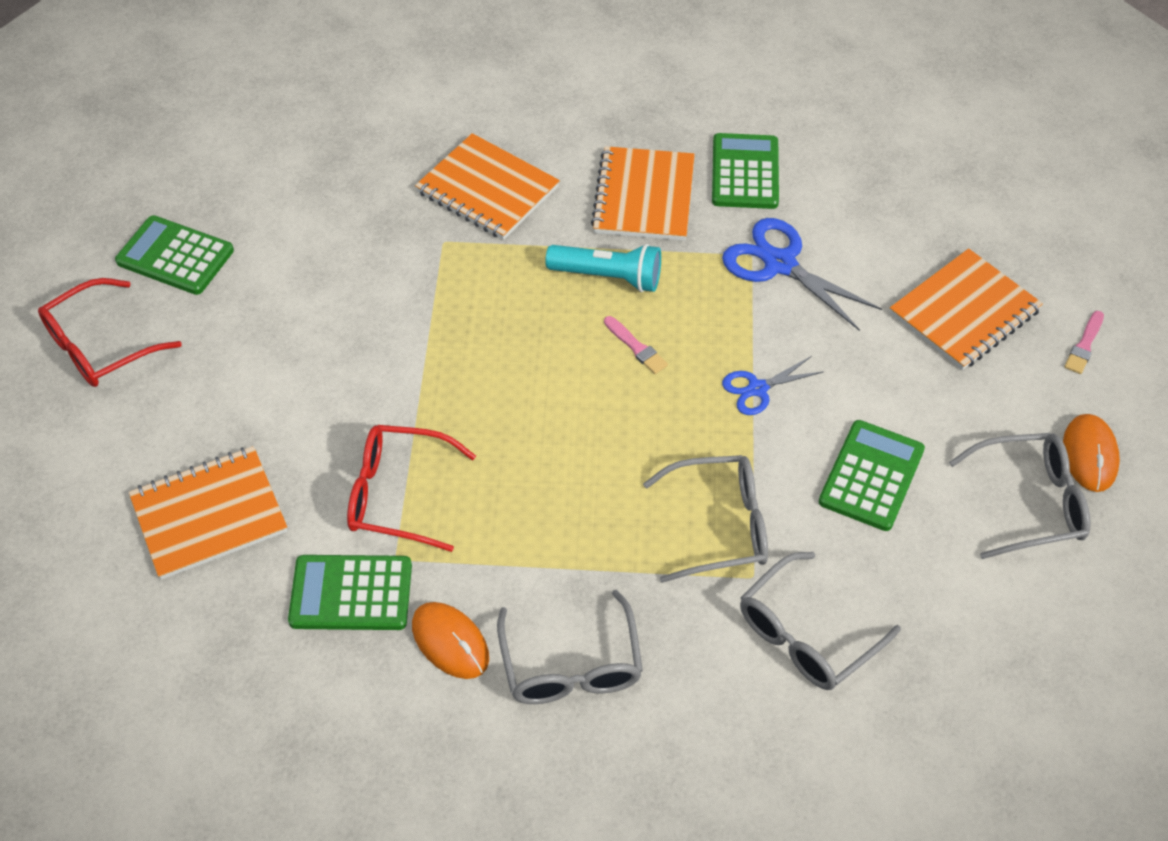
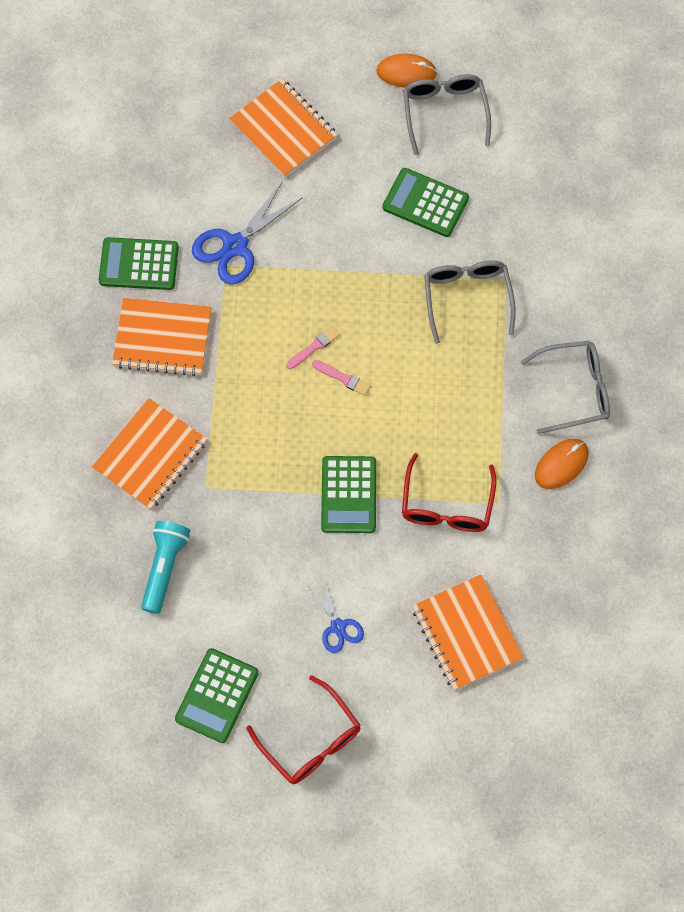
camera: 90 degrees left, 15 degrees up
(351, 593) = (527, 530): green calculator -> green calculator (348, 495)
(608, 277) = (245, 365): turquoise flashlight -> turquoise flashlight (164, 567)
(758, 389) = (352, 268): blue scissors -> blue scissors (338, 626)
(807, 635) = (547, 251): grey glasses -> none
(1084, 345) = (314, 60): pink brush -> pink brush (343, 378)

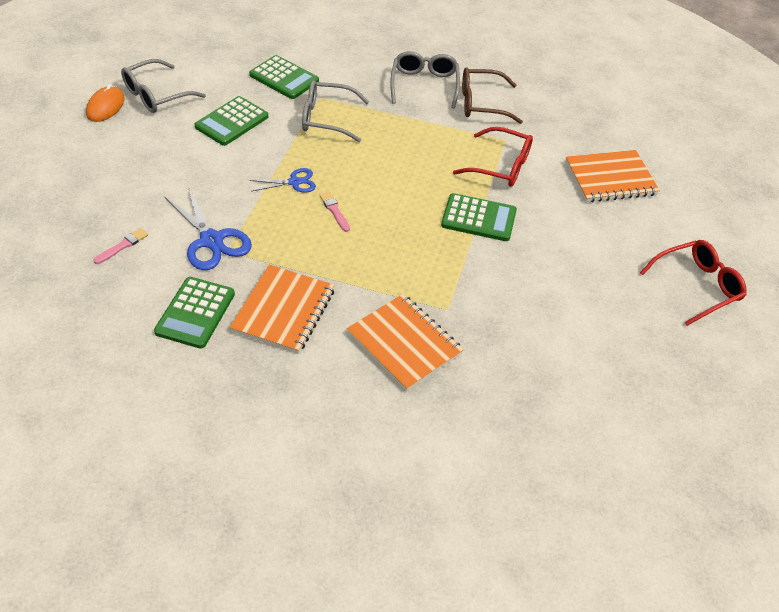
camera: 80 degrees left, 20 degrees down
(164, 567) = (522, 355): turquoise flashlight -> none
(217, 695) = (653, 341): green calculator -> green calculator (284, 78)
(283, 130) = (112, 186): orange notebook -> none
(338, 626) = (596, 249): blue scissors -> blue scissors (294, 182)
(343, 378) = (370, 199): pink brush -> pink brush (122, 246)
(444, 113) = (156, 95): grey glasses -> grey glasses turned 45 degrees counterclockwise
(561, 464) = (482, 103): orange mouse -> brown glasses

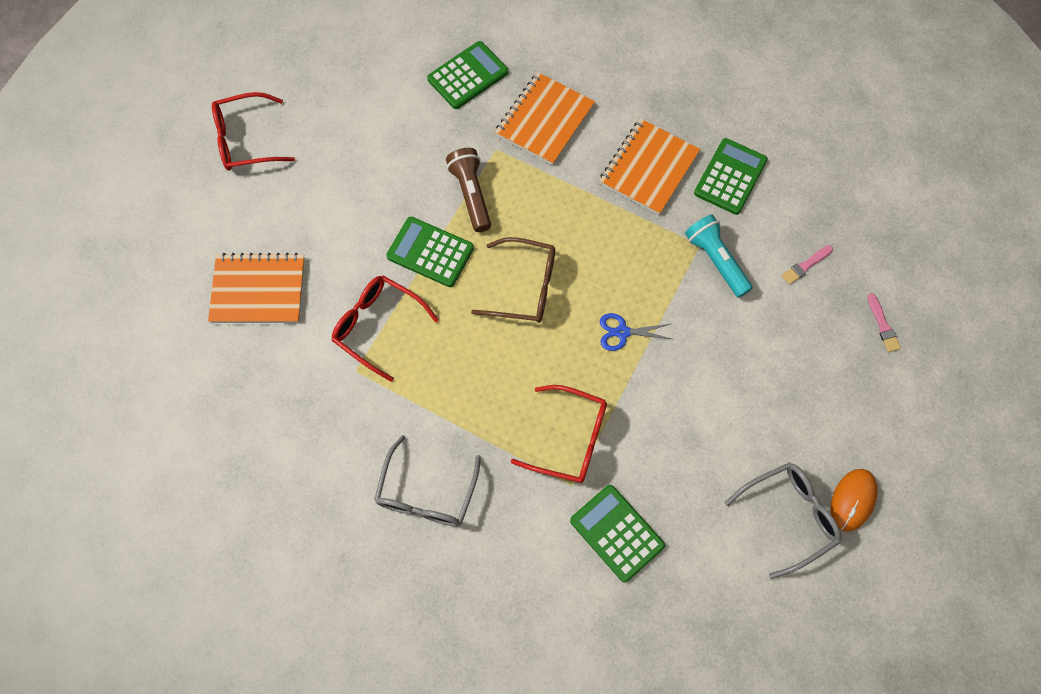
camera: 165 degrees left, 20 degrees up
(211, 240) = (715, 260): blue scissors -> turquoise flashlight
(232, 122) = (690, 448): green calculator -> green calculator (468, 76)
(327, 118) = (570, 439): grey glasses -> red glasses
(334, 211) = (583, 284): pink brush -> pink brush (883, 325)
(404, 343) = (544, 120): orange notebook -> orange notebook turned 60 degrees clockwise
(458, 266) = (471, 194): none -> brown flashlight
(482, 103) = (361, 443): brown glasses -> brown glasses (524, 287)

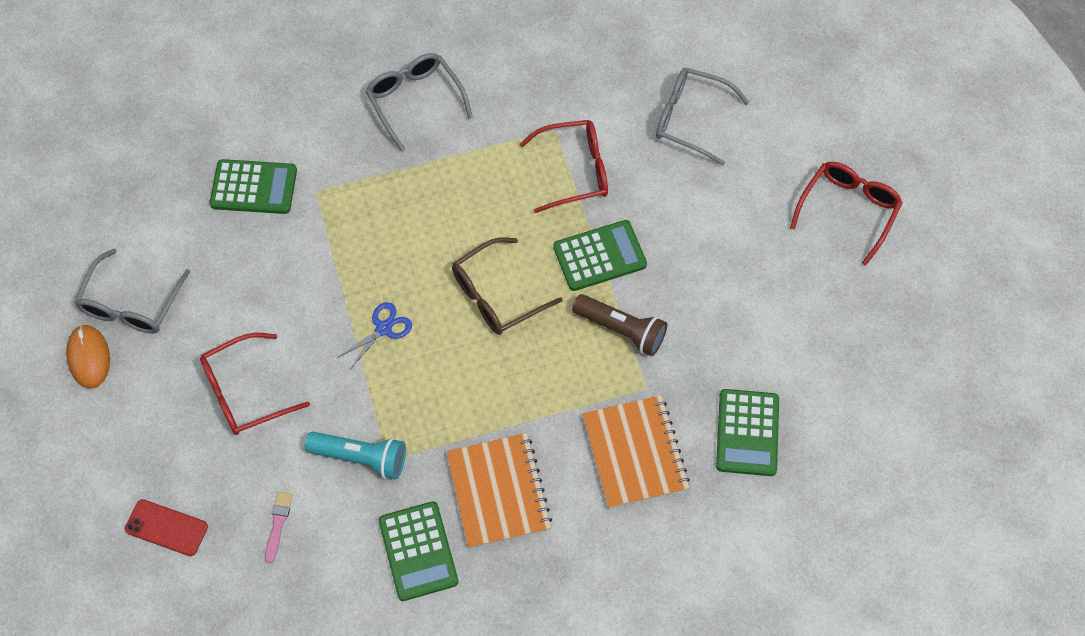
camera: 135 degrees right, 5 degrees down
(258, 290) = (691, 119): orange notebook -> grey glasses
(570, 439) = (348, 218): red glasses -> red glasses (245, 392)
(883, 325) = (166, 528): pink brush -> red phone

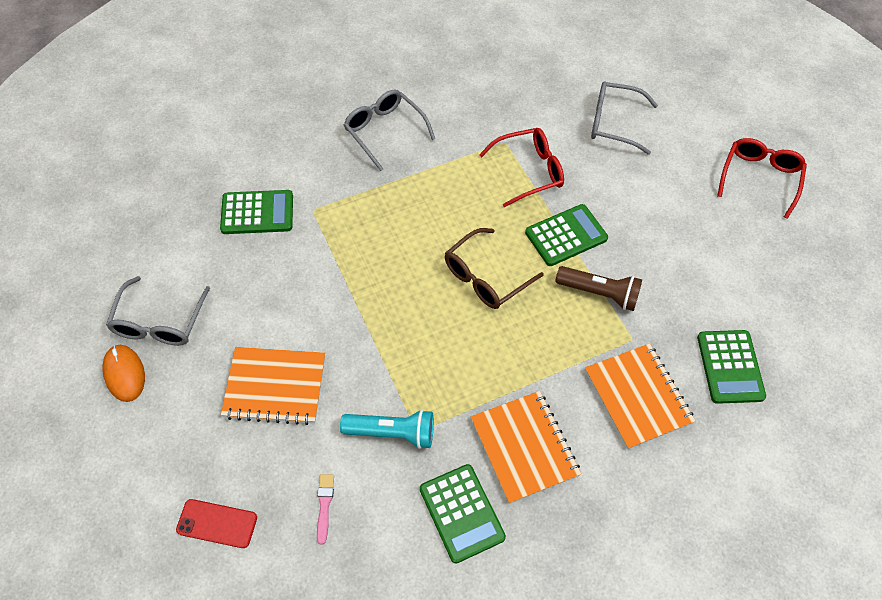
camera: 10 degrees left, 5 degrees down
(245, 392) = (275, 387): red glasses -> orange notebook
(383, 328) = (392, 316): blue scissors -> none

